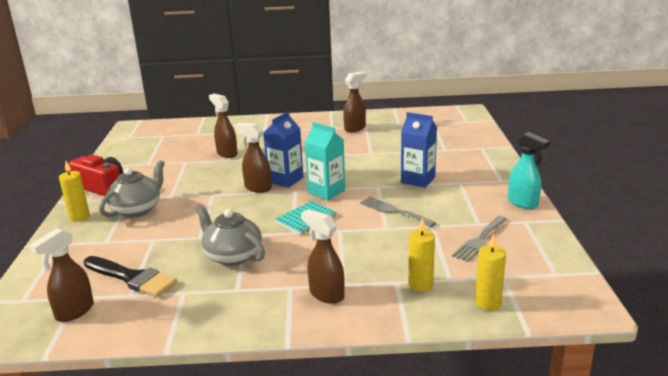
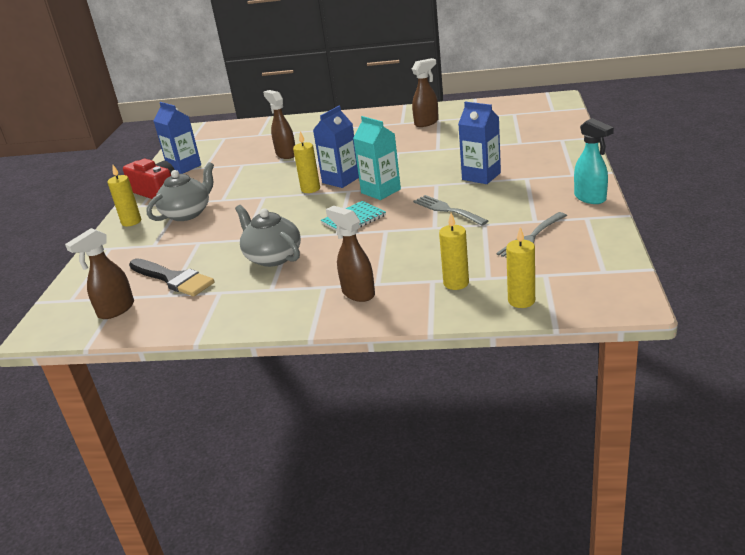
camera: 10 degrees right, 5 degrees up
(127, 163) = (184, 167): none -> blue carton
(257, 188) = (310, 189): brown spray bottle -> yellow candle

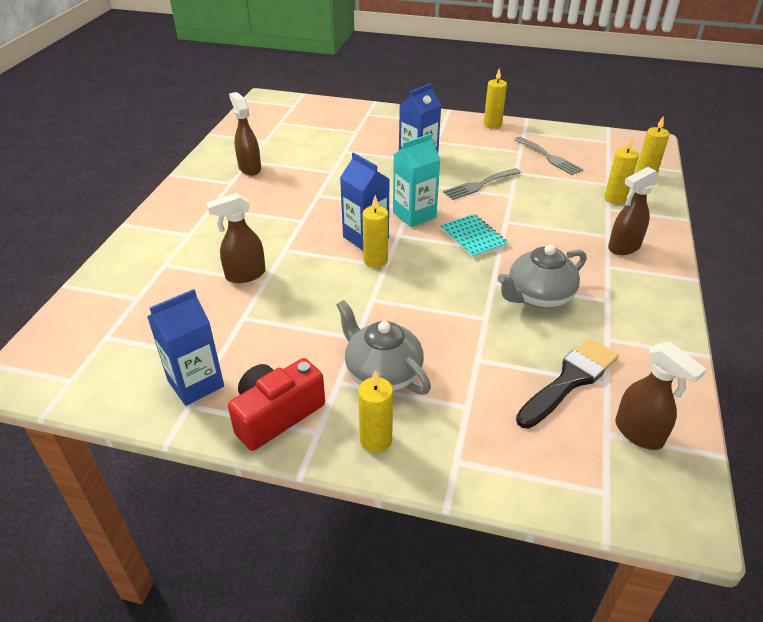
camera: 85 degrees left, 10 degrees up
(590, 198) = (492, 124): turquoise spray bottle -> yellow candle

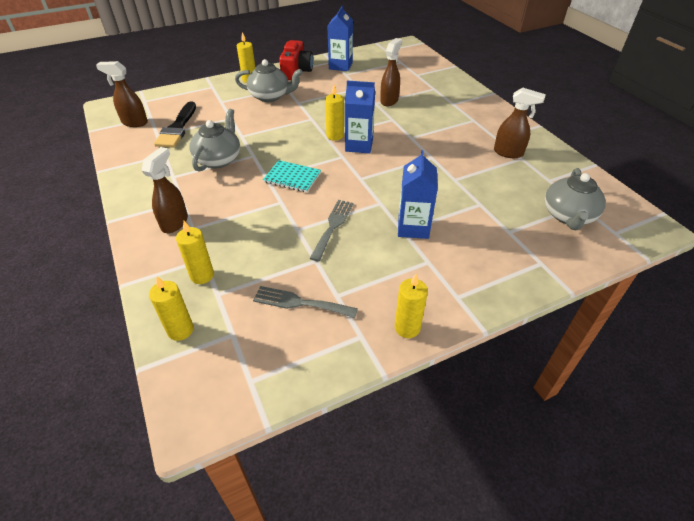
camera: 140 degrees right, 5 degrees up
(301, 121) = (568, 216): none -> grey teapot
(414, 215) = (349, 174): turquoise carton -> none

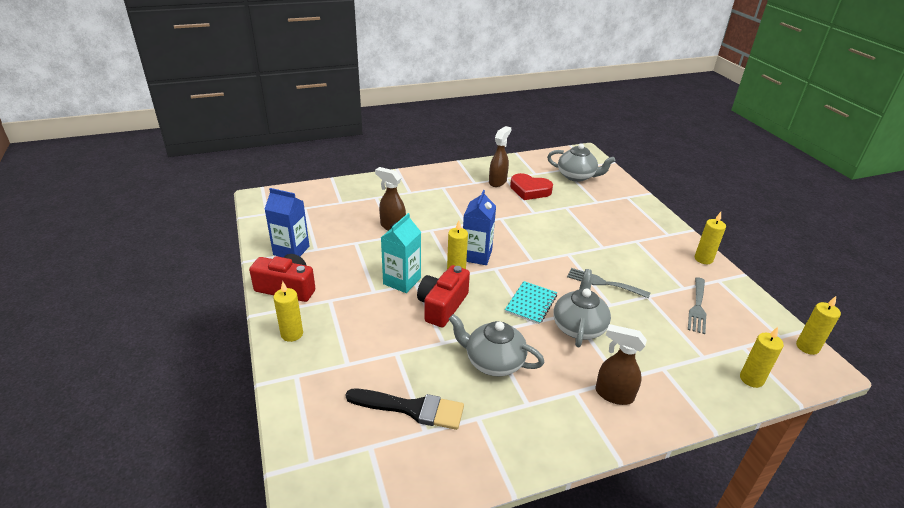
camera: 85 degrees left, 10 degrees down
(134, 122) = (382, 466): brown spray bottle -> none
(202, 275) = (685, 368): yellow candle -> yellow candle (807, 347)
(270, 96) = (350, 314): grey teapot -> grey teapot (578, 327)
(284, 132) = (442, 306): none -> red camera
(313, 112) = (402, 281): none -> turquoise carton
(413, 227) = (598, 241): blue carton -> none
(503, 176) = (530, 190): none -> red heart

